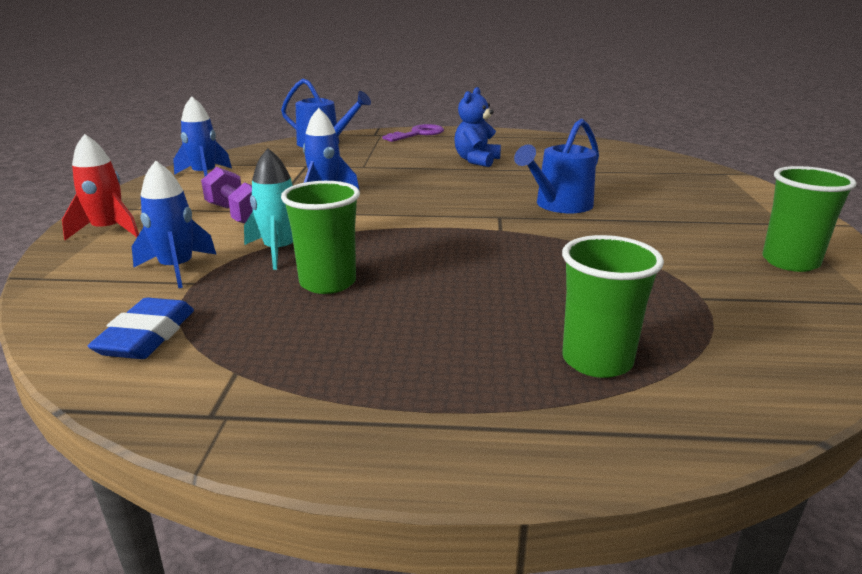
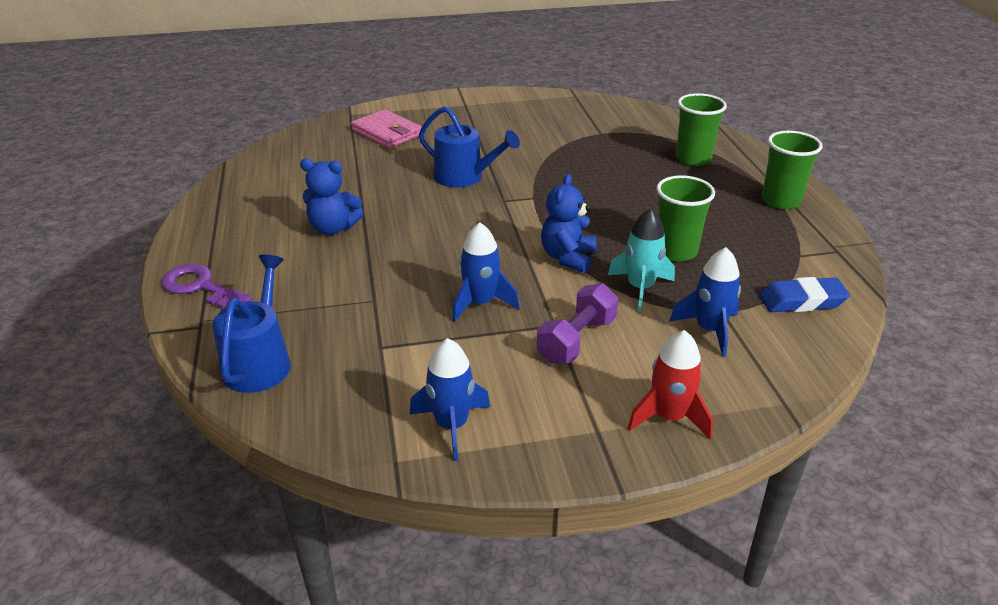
camera: 105 degrees left, 10 degrees up
(364, 229) = (568, 257): none -> blue teddy bear
(676, 184) = (387, 133): none -> pink wallet
(790, 262) = (533, 108): green cup -> green cup (781, 201)

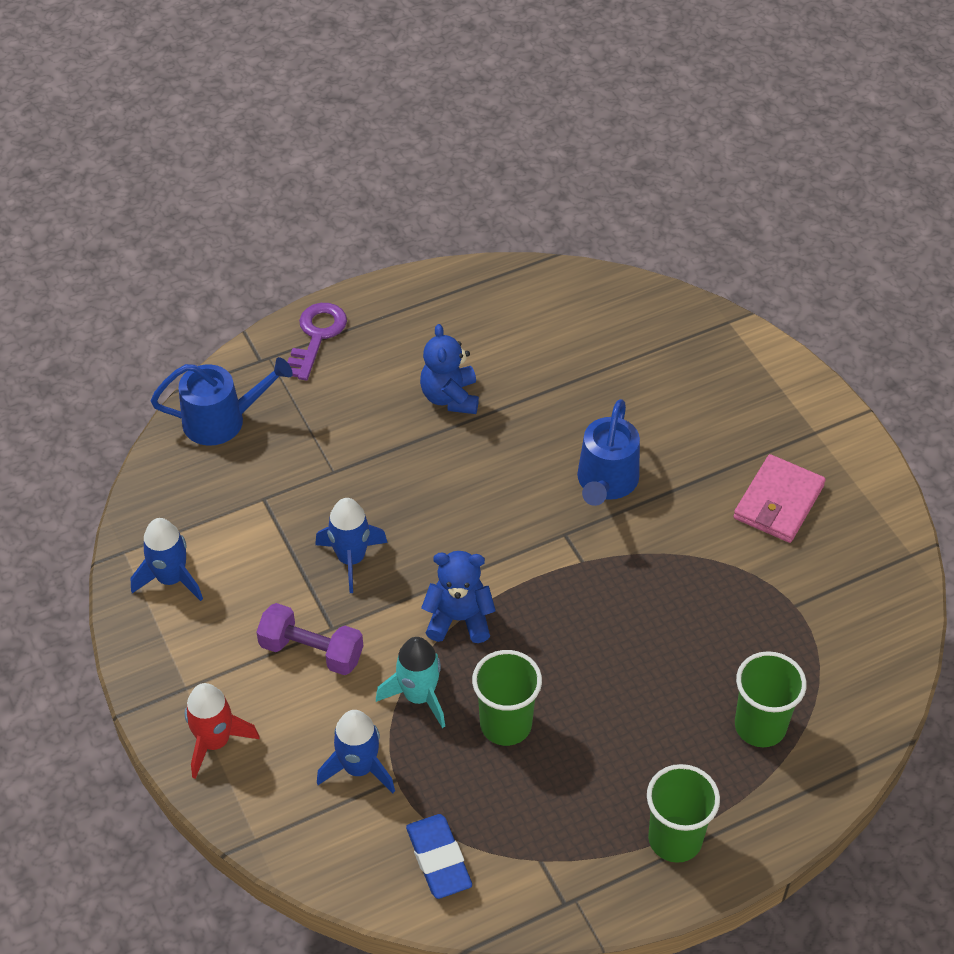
camera: 75 degrees right, 15 degrees up
(387, 133) = (691, 374): pink wallet -> pink wallet (778, 502)

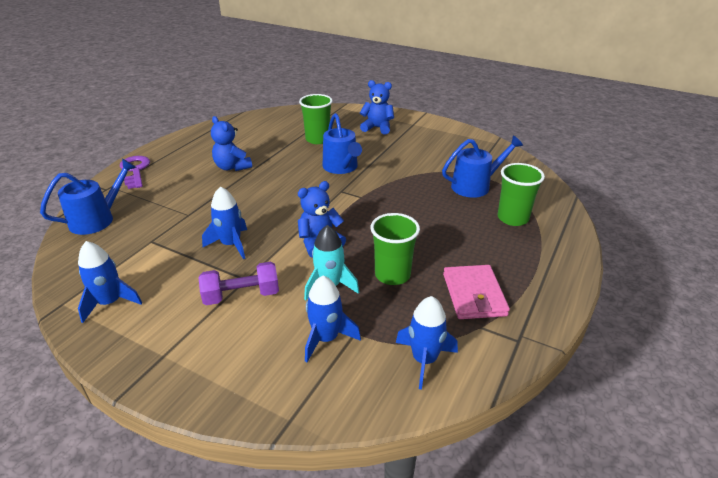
camera: 35 degrees left, 15 degrees down
(215, 742) = (210, 376): red rocket -> none
(438, 859) = (424, 360): blue eraser -> blue rocket
(675, 839) = (534, 279): green cup -> green cup (317, 139)
(744, 412) = (377, 128): none -> blue teddy bear
(771, 633) = (475, 186): none -> blue watering can
(778, 502) = (424, 147): pink wallet -> pink wallet (474, 295)

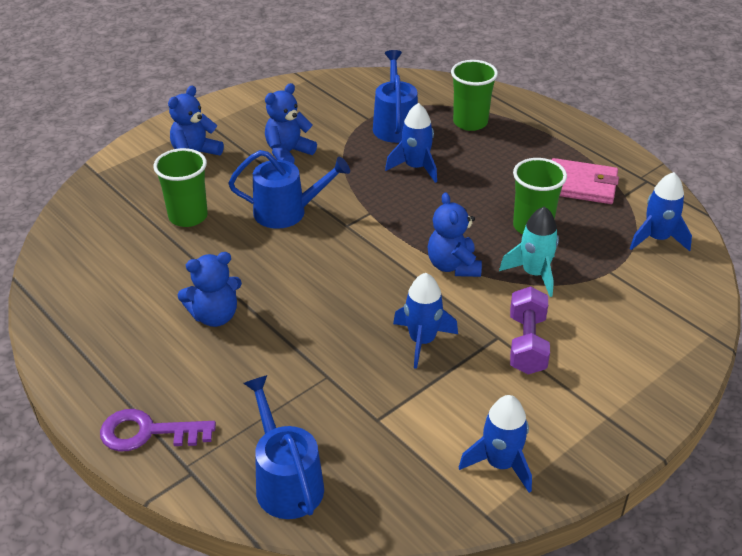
camera: 70 degrees left, 5 degrees up
(326, 338) = (614, 292): blue rocket -> blue rocket (415, 167)
(405, 154) = (288, 153): none -> blue teddy bear

